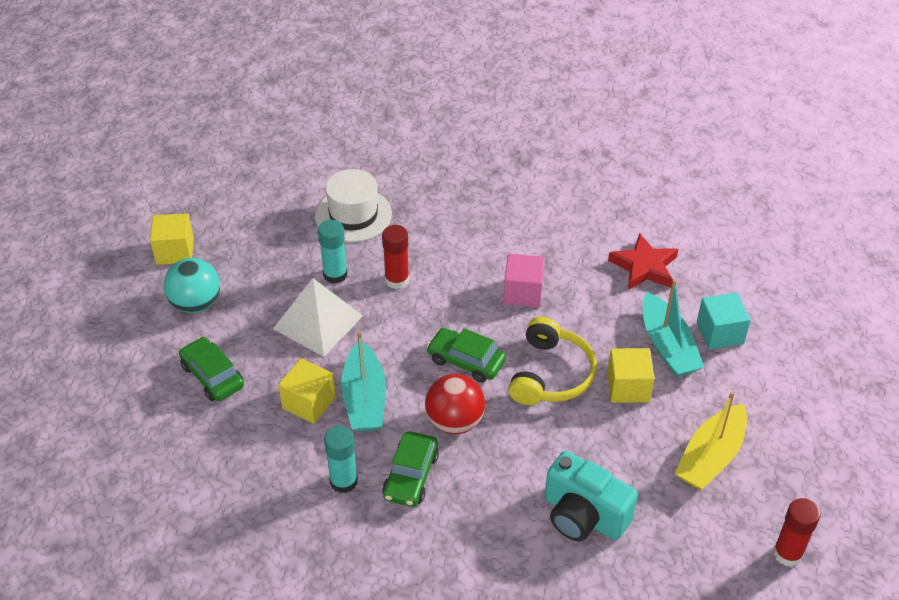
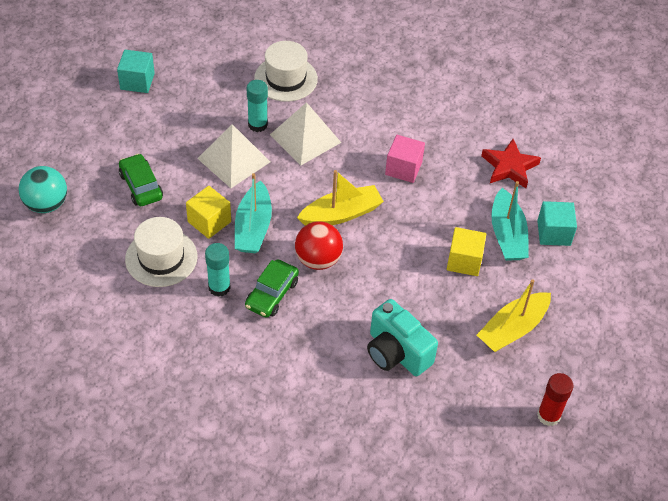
camera: 10 degrees right, 5 degrees up
(175, 251) = (137, 81): yellow cube -> turquoise cube
(196, 303) = (143, 126): turquoise ball -> turquoise ball (46, 204)
(261, 459) = (161, 258): none -> white hat
(397, 280) = (305, 138): red glue stick -> white pyramid
(466, 361) = (341, 214): green car -> yellow boat
(551, 374) = (405, 238): yellow headphones -> none

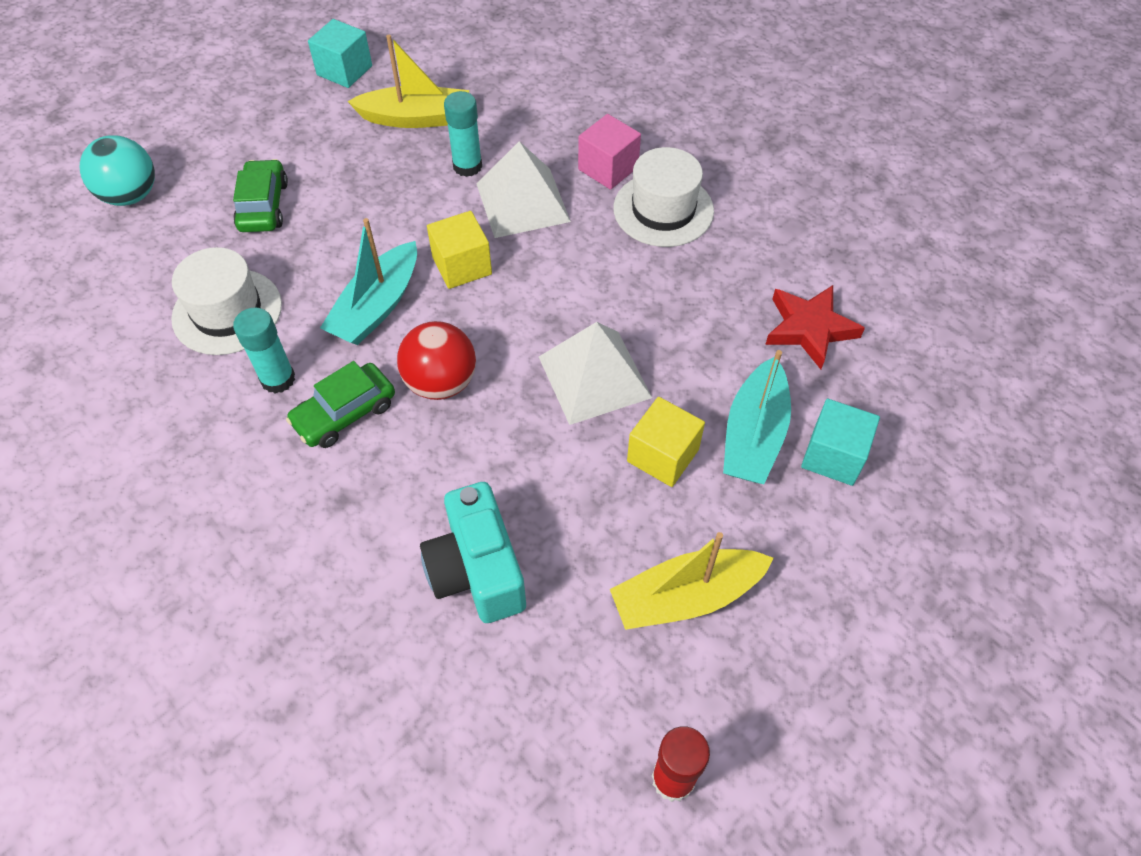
camera: 25 degrees right, 5 degrees up
(209, 222) = (322, 280): yellow cube -> yellow cube (462, 266)
(233, 160) = (406, 205): white pyramid -> white pyramid (594, 377)
(286, 79) = (541, 115): white hat -> white hat (663, 210)
(341, 214) = (513, 325): yellow boat -> yellow boat (416, 118)
(403, 168) = (642, 284): pink cube -> pink cube (608, 168)

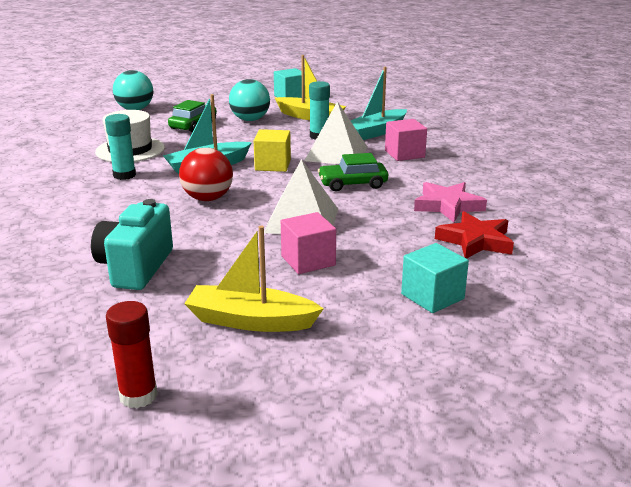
camera: 30 degrees right, 30 degrees down
(336, 158) = (250, 120): none -> turquoise ball
(345, 413) = (142, 194): green car -> green car (352, 184)
(663, 210) = (423, 175): white hat -> none
(663, 455) = (308, 261): yellow cube -> pink cube
(735, 268) = (448, 206): none -> pink star
(754, 435) = (382, 271): turquoise boat -> turquoise boat (376, 132)

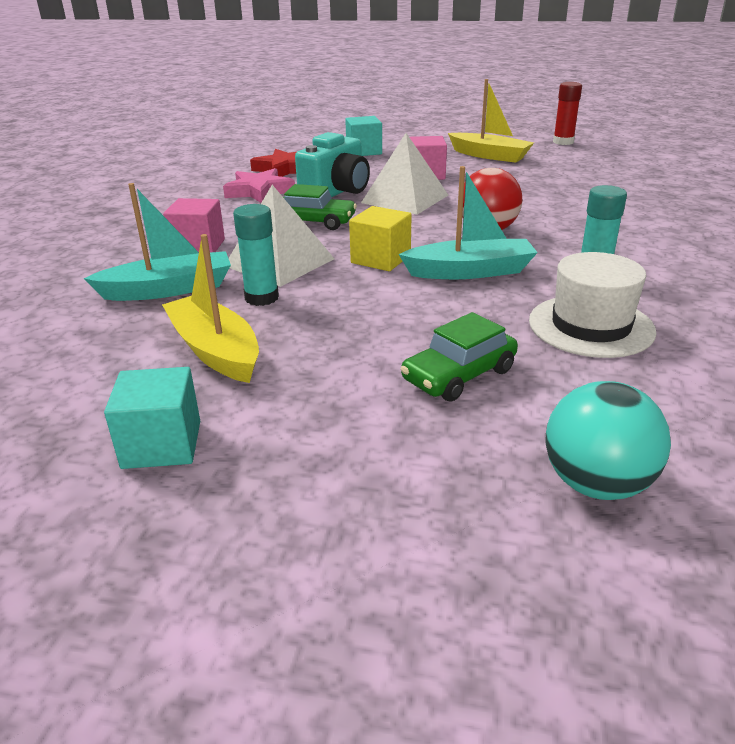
camera: 155 degrees left, 5 degrees up
(135, 267) = (568, 187): turquoise camera -> turquoise camera (336, 192)
(250, 120) = (335, 367): turquoise ball -> none

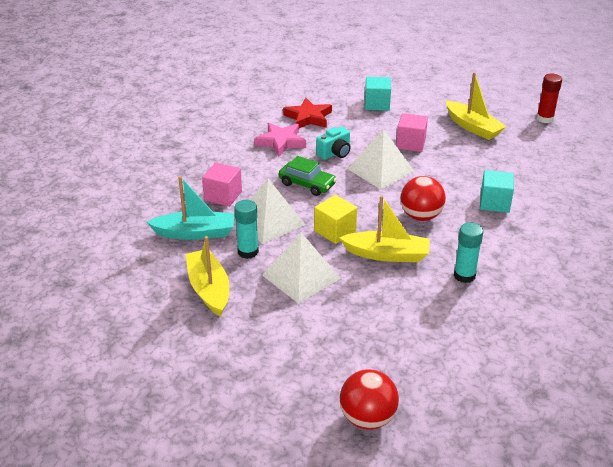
camera: 15 degrees right, 5 degrees up
(162, 444) = (166, 347): turquoise cube -> turquoise cube (494, 203)
(336, 192) = (335, 153): turquoise camera -> turquoise camera, size x0.63
(359, 313) = (301, 276): none -> white pyramid
(459, 375) = (335, 336): green car -> none
(470, 271) = (387, 254): turquoise boat -> yellow boat
(591, 326) = (434, 316): white hat -> none
(596, 484) = (367, 418): turquoise ball -> red ball

